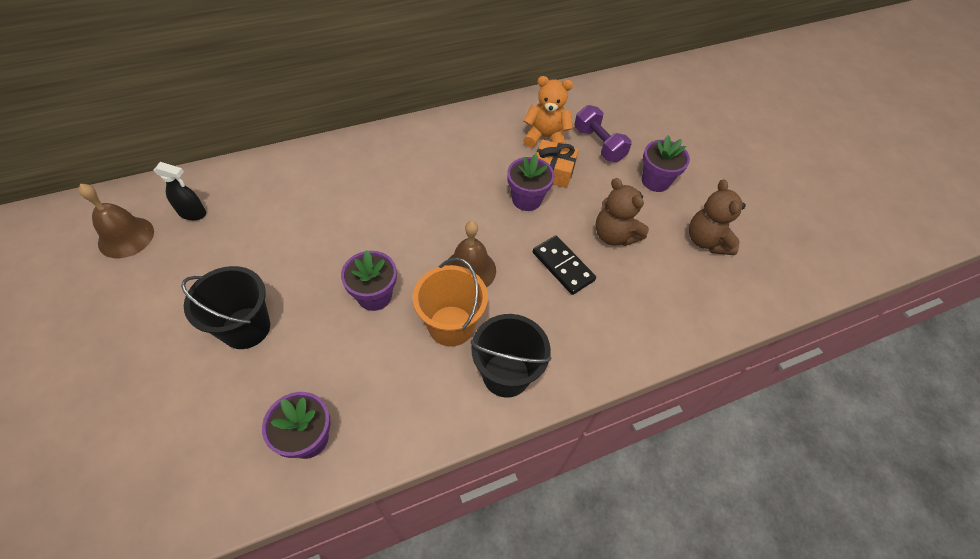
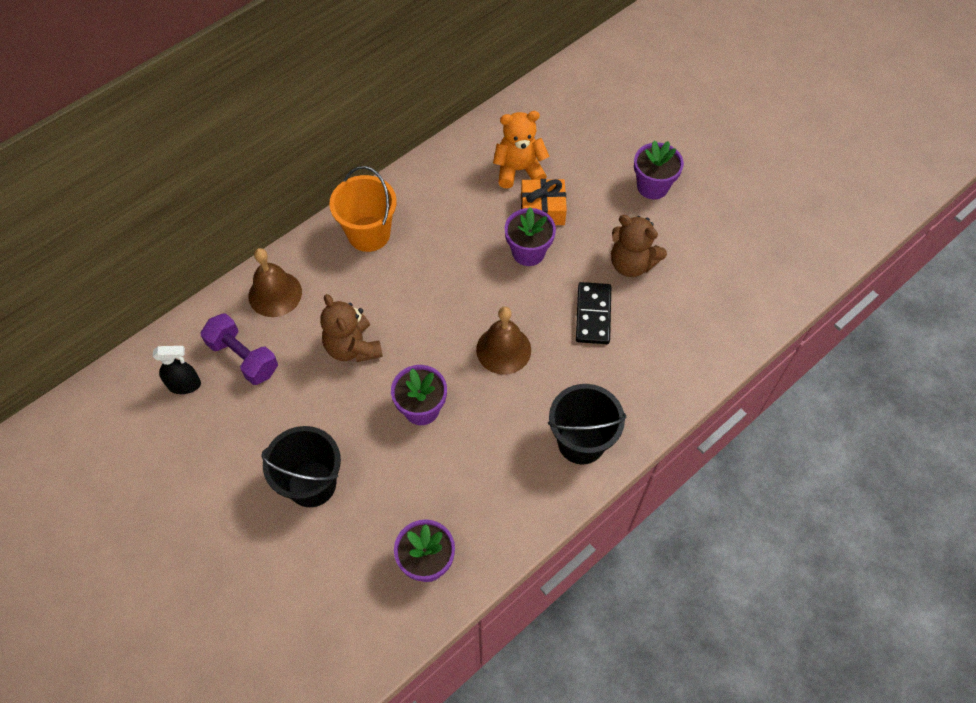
camera: 15 degrees left, 5 degrees up
(126, 237) = (130, 434): brown bell -> brown bell (275, 294)
(451, 326) = (510, 413): orange bucket -> orange bucket (369, 234)
(563, 266) = (593, 315): black domino -> black domino turned 60 degrees clockwise
(599, 144) = (579, 160): purple dumbbell -> purple dumbbell (243, 357)
(706, 241) = (724, 239): brown teddy bear -> brown teddy bear (353, 347)

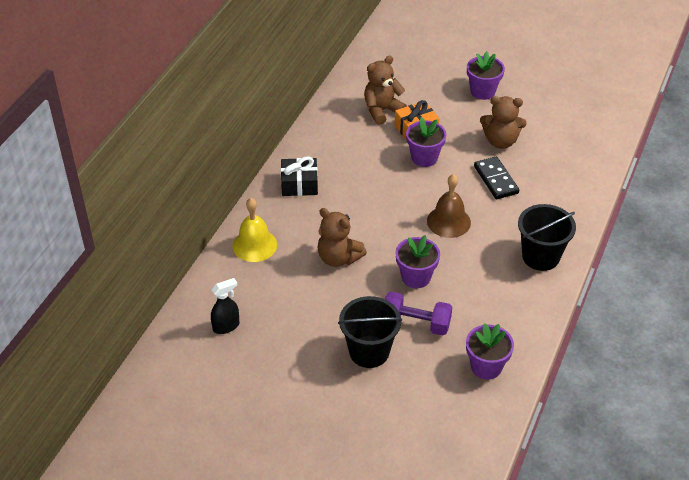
camera: 25 degrees left, 15 degrees down
(243, 357) = (259, 293): purple dumbbell -> purple dumbbell (416, 323)
(275, 294) = (254, 245): brown bell -> yellow bell
(369, 234) = (299, 184): orange bucket -> black gift
(519, 170) = (382, 110): orange teddy bear -> brown teddy bear

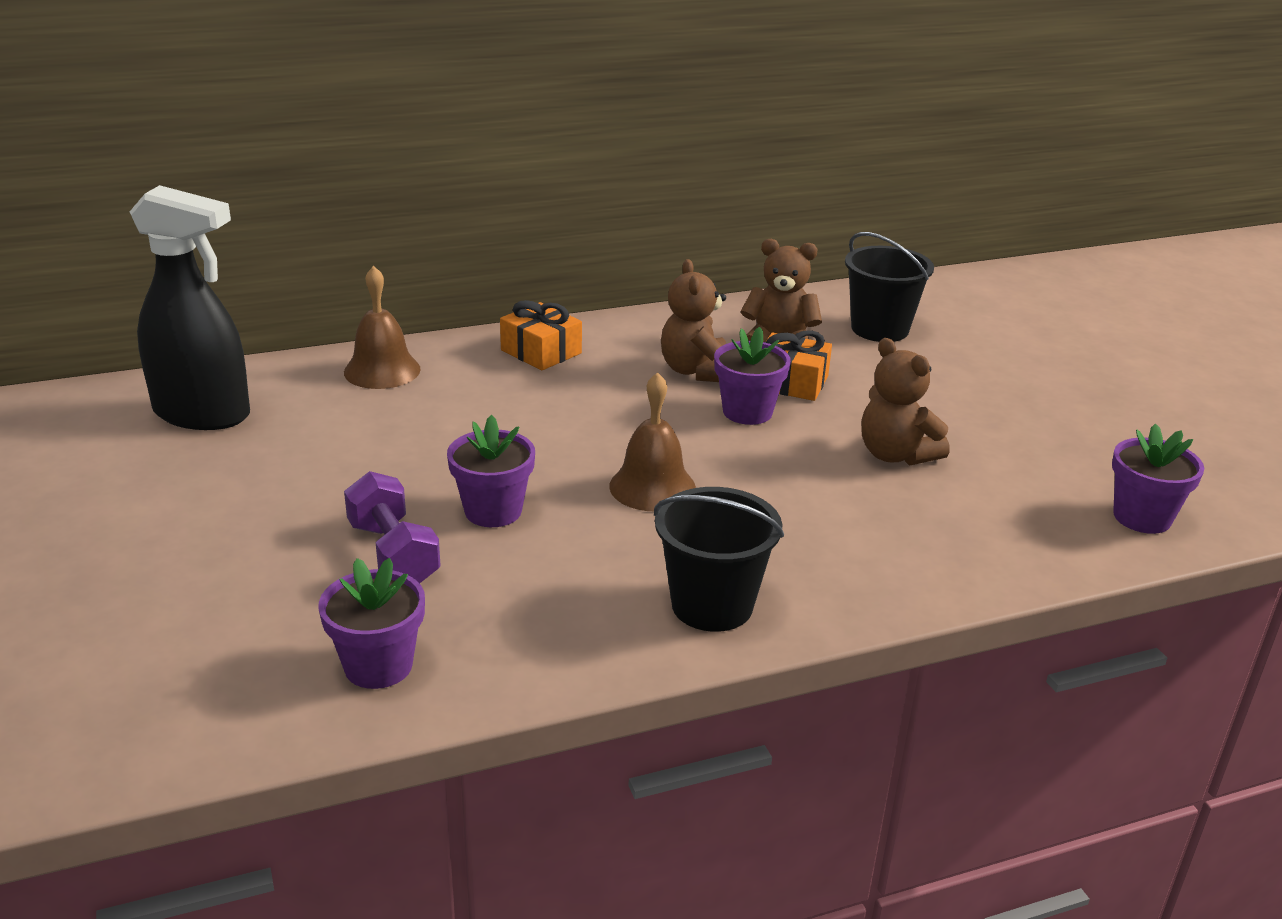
camera: 45 degrees right, 15 degrees down
(226, 326) = (203, 414): black spray bottle -> black spray bottle, size x2.14
(254, 245) = (382, 370): yellow bell -> brown bell
(299, 184) = (541, 352): black gift -> orange gift
(338, 258) = (443, 435): brown teddy bear -> brown teddy bear (696, 371)
(369, 351) = (282, 540): black bucket -> black bucket (879, 329)
(482, 91) = (965, 396): purple flower pot -> purple flower pot (1142, 517)
(496, 180) = (809, 487): black domino -> none

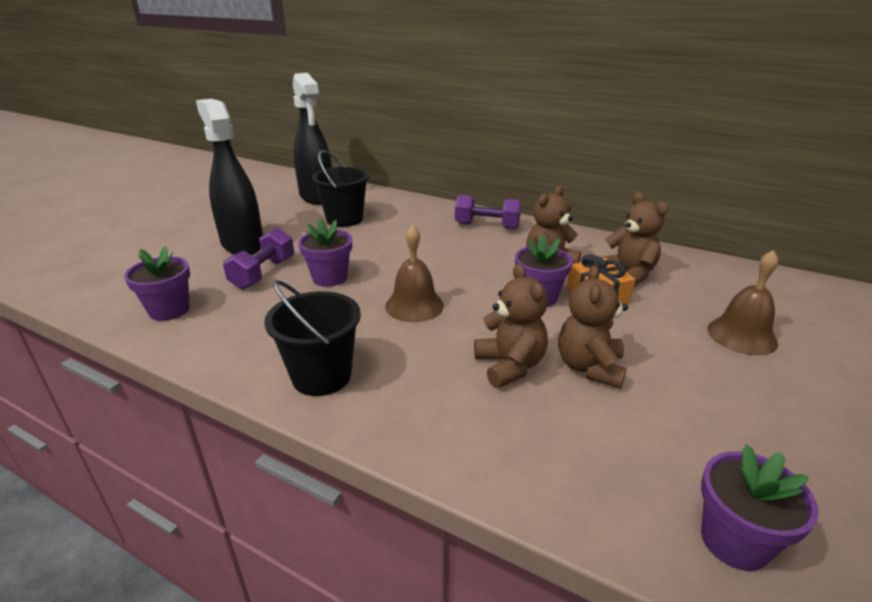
camera: 50 degrees right, 0 degrees up
(260, 537) = (242, 244): none -> black spray bottle
(382, 370) = (406, 207): brown bell -> brown bell (741, 335)
(541, 352) = (487, 226): orange gift -> purple dumbbell
(840, 491) = (510, 366): none -> brown teddy bear
(879, 329) = (723, 295): black bucket -> black bucket (344, 219)

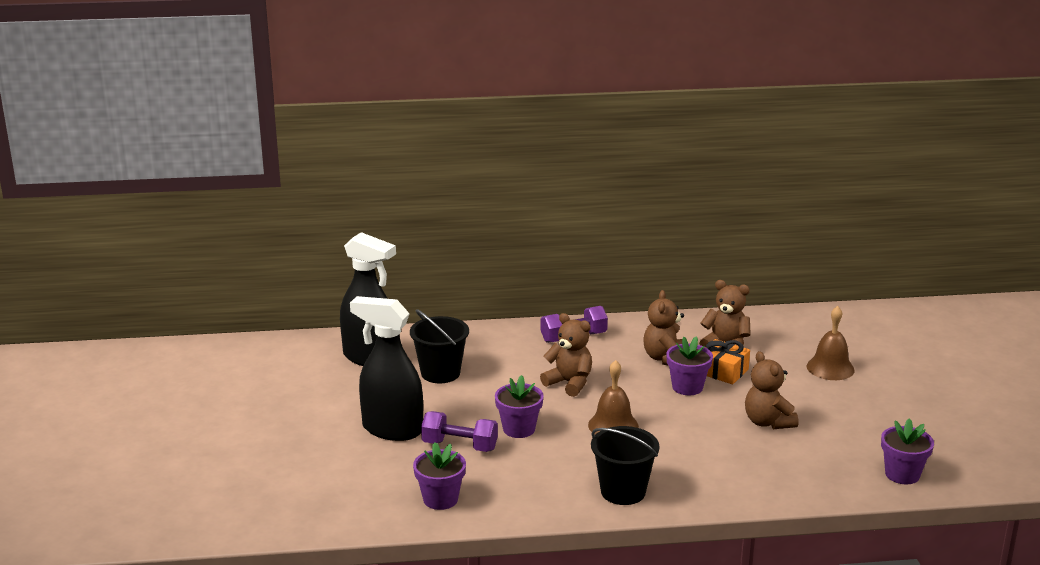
camera: 35 degrees left, 5 degrees down
(263, 273) = (460, 446): purple dumbbell -> purple dumbbell turned 60 degrees counterclockwise
(510, 366) = (723, 440): brown teddy bear -> brown teddy bear (569, 383)

